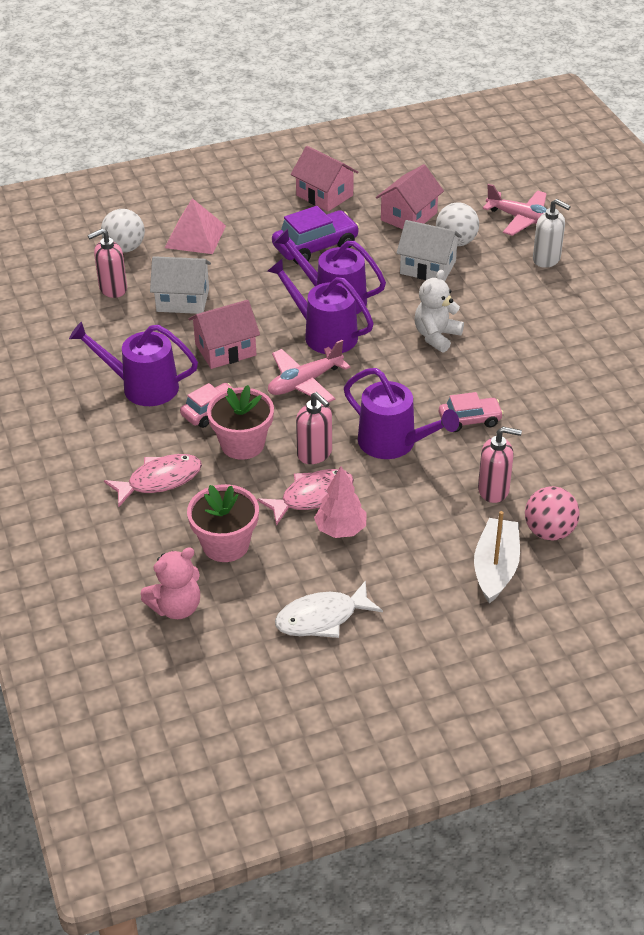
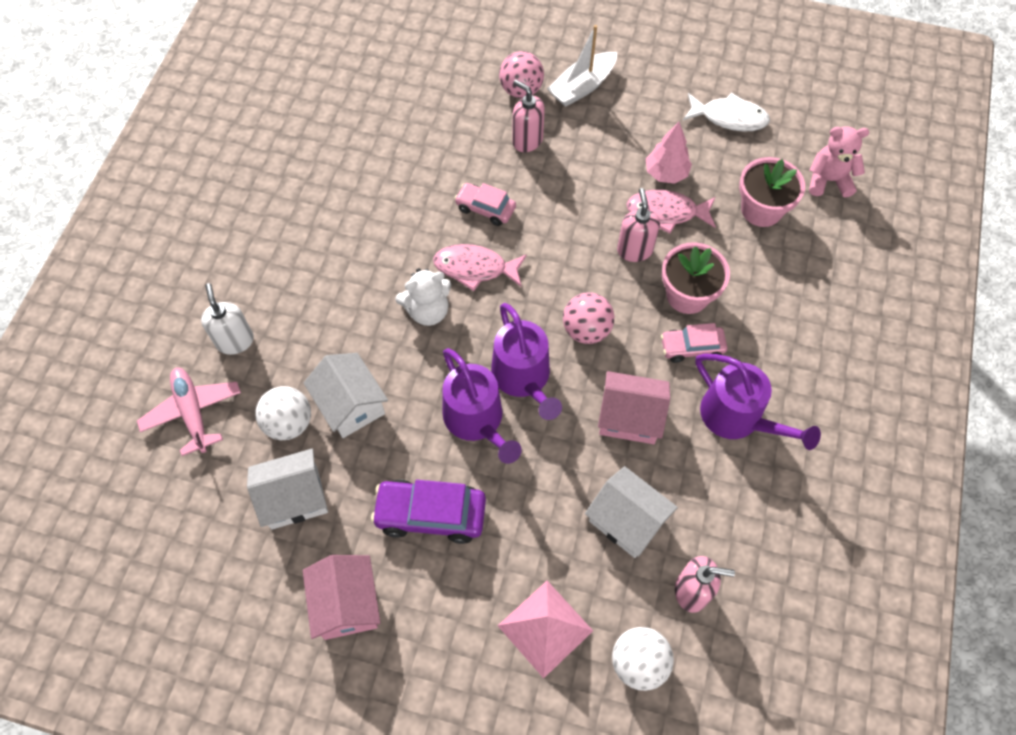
camera: 145 degrees left, 20 degrees up
(160, 480) = (780, 299): pink fish -> pink fish (475, 268)
(304, 382) = (586, 330): pink plane -> pink ball
(393, 443) = (564, 223): purple watering can -> none
(409, 216) = (294, 498): pink house -> white house

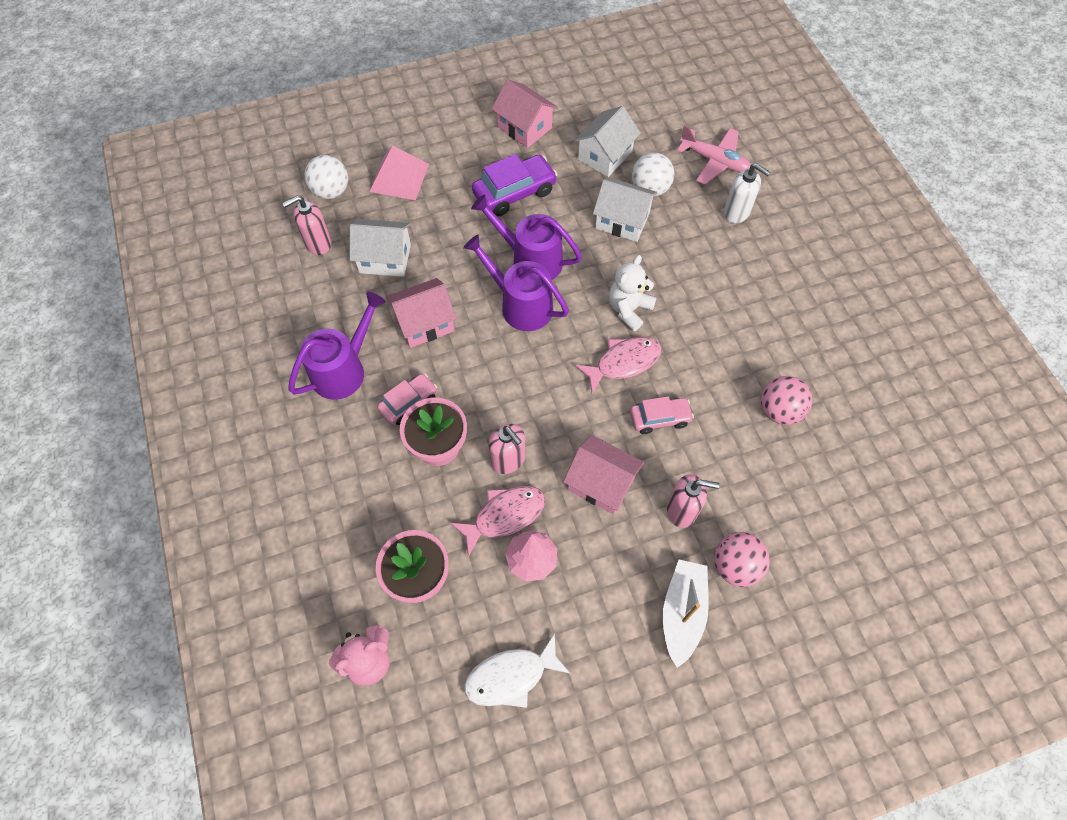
camera: 145 degrees right, 0 degrees up
(572, 191) = (601, 483): none -> pink house
(586, 330) = (500, 367): pink ball -> pink ball (779, 410)
(737, 417) = (343, 370): purple watering can -> purple watering can turned 120 degrees clockwise

